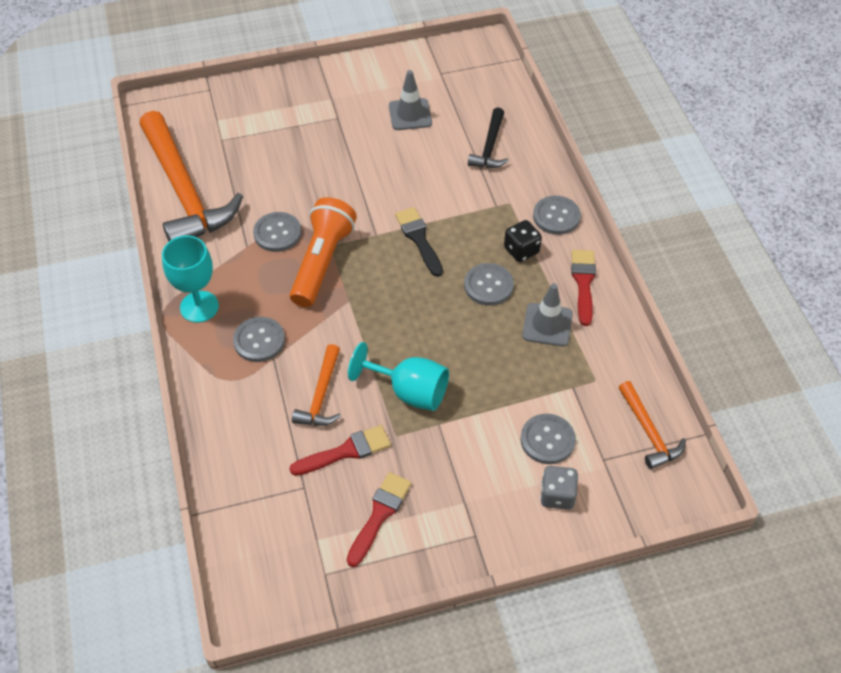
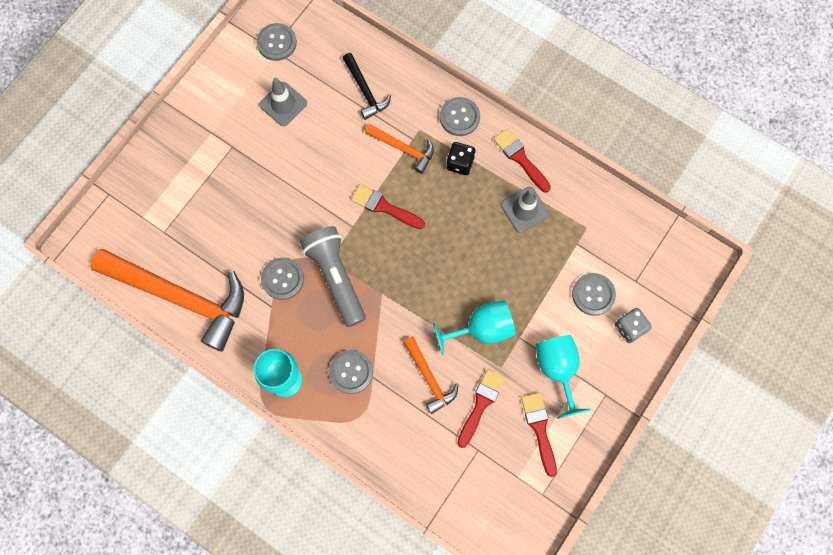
camera: 40 degrees left, 20 degrees up
(322, 262) = (335, 277): orange flashlight -> grey flashlight
(419, 239) = (384, 207): black brush -> red brush
(448, 477) = (557, 370): none -> turquoise goblet
(488, 285) = (462, 208): grey button -> grey button (277, 43)
(648, 432) = (646, 240): orange hammer -> orange hammer (403, 149)

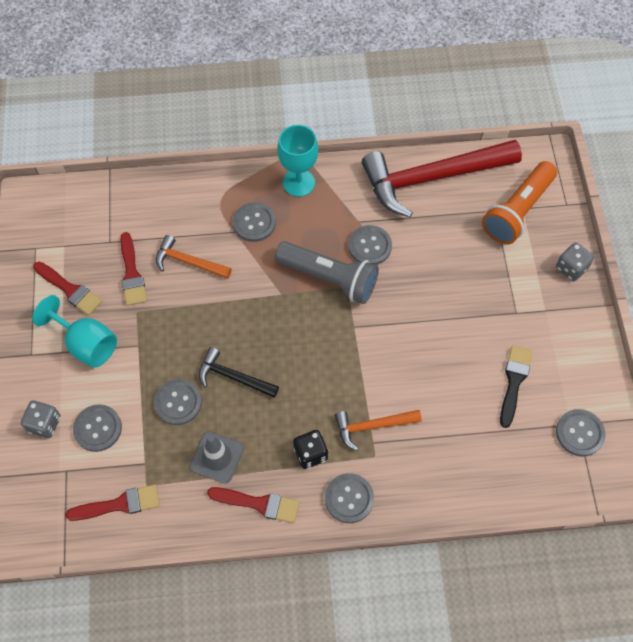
camera: 140 degrees right, 10 degrees down
(149, 217) = (517, 211): none -> orange flashlight
(160, 146) = (571, 268): none -> grey dice
(180, 297) = (432, 178): orange hammer -> red hammer
(283, 104) = (514, 382): grey traffic cone -> black brush
(365, 91) = (457, 453): black hammer -> black hammer (233, 377)
(384, 207) = (342, 363): red brush -> red brush (119, 504)
(481, 329) = (175, 328): turquoise goblet -> none
(522, 269) = (178, 402): none -> grey button

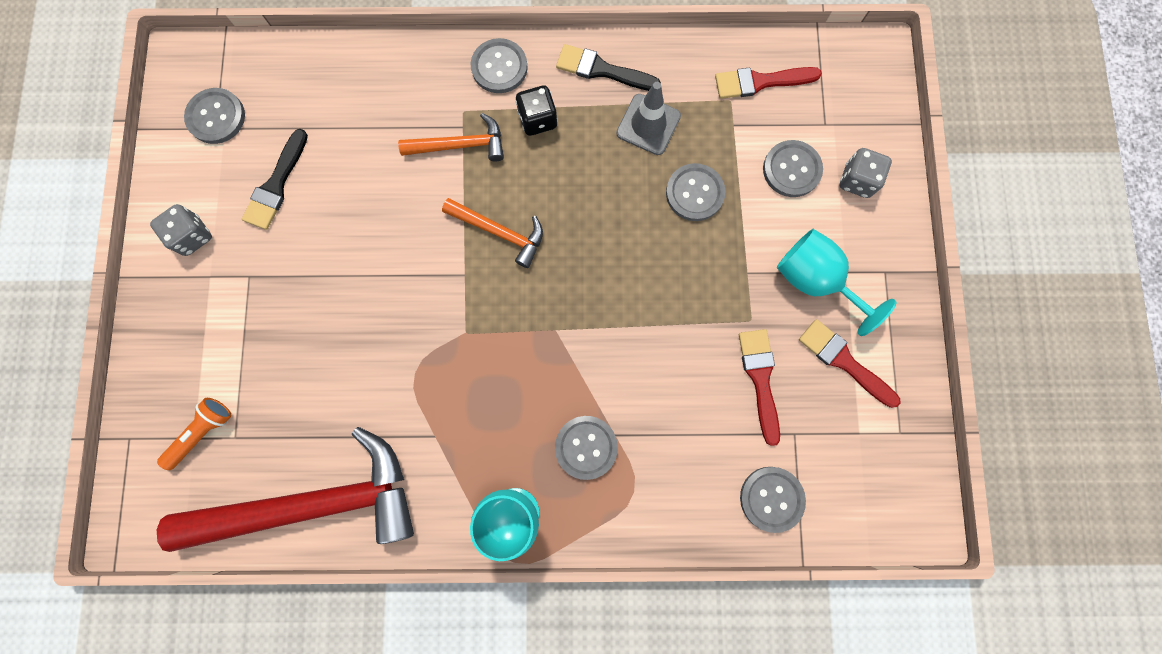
camera: 175 degrees left, 15 degrees up
(189, 262) = (681, 390): orange hammer -> orange hammer (499, 232)
(233, 377) = (625, 220): black hammer -> none
(258, 503) = (602, 70): red brush -> black brush
(329, 278) = (487, 348): grey flashlight -> none
(369, 246) = (425, 394): grey button -> grey button (771, 498)
(517, 211) = (202, 432): orange flashlight -> orange flashlight, size x0.53
(571, 268) = (155, 335): grey dice -> grey dice (193, 236)

